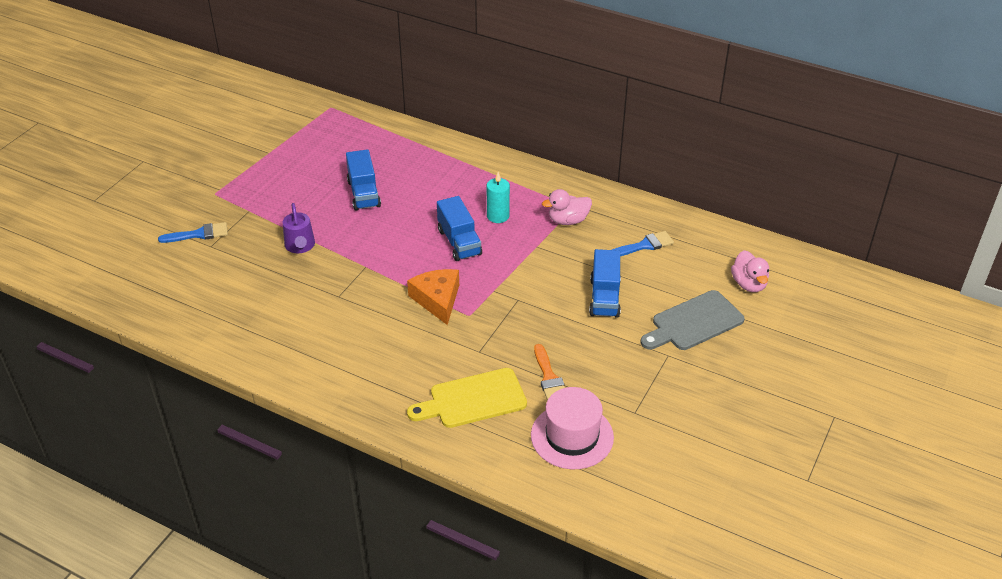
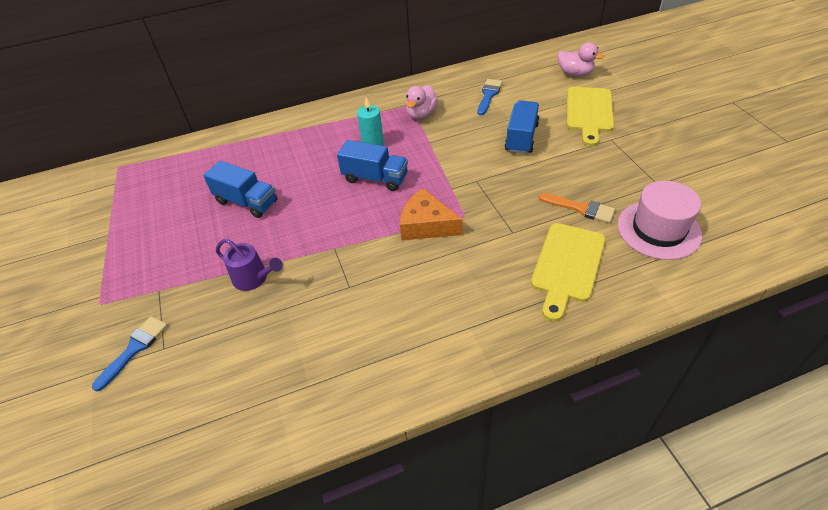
camera: 45 degrees left, 5 degrees up
(604, 297) = (521, 138): blue truck -> blue truck turned 120 degrees counterclockwise
(694, 322) = (589, 112): grey cutting board -> yellow cutting board

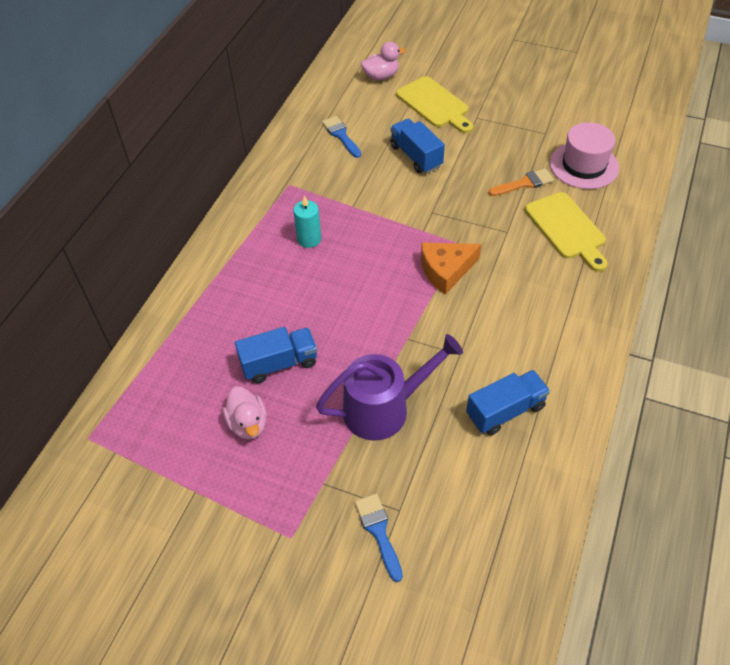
camera: 50 degrees left, 5 degrees up
(253, 278) = (384, 408): purple watering can -> purple watering can, size x1.73
(375, 178) = (355, 265): blue truck -> blue truck (505, 411)
(421, 114) = (310, 187): pink duck -> pink duck (248, 424)

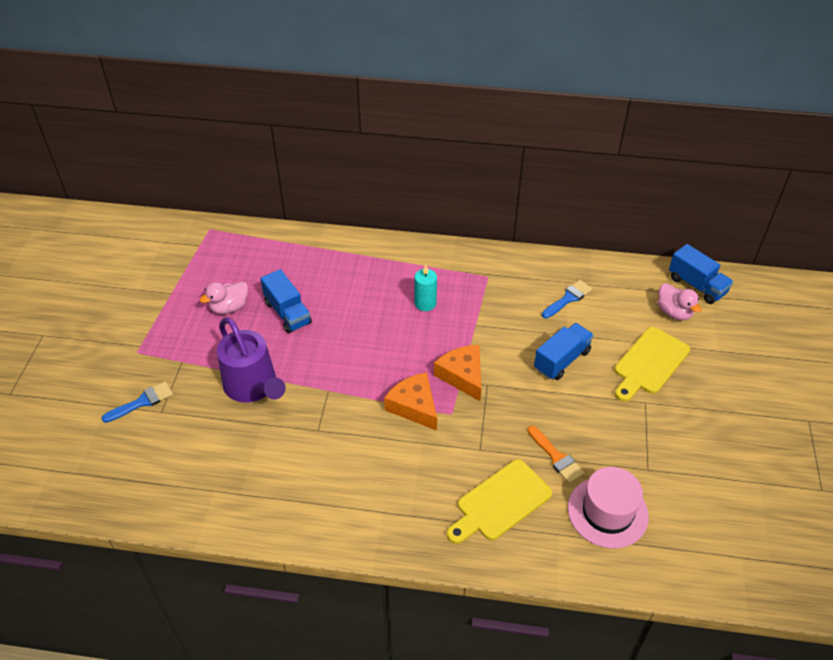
camera: 75 degrees right, 5 degrees down
(416, 228) = (462, 376): none -> orange cheese
(505, 411) = (261, 471): blue truck -> blue truck (696, 285)

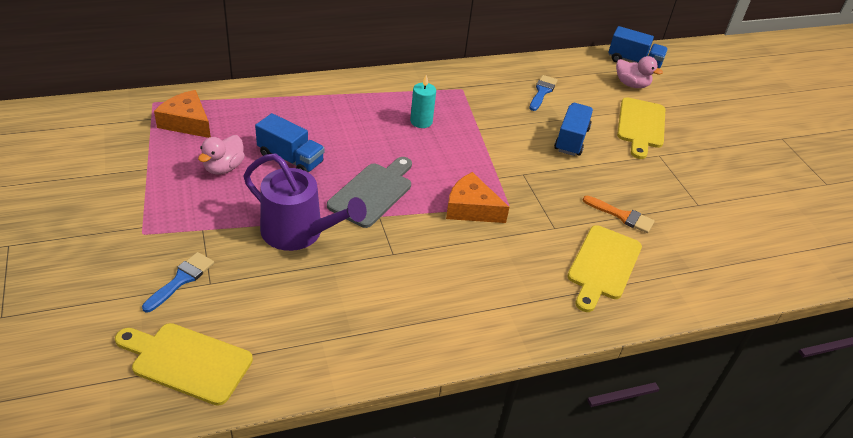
camera: 30 degrees left, 5 degrees down
(109, 473) = (187, 362): none -> yellow cutting board
(336, 365) = (372, 192): none -> grey cutting board
(462, 376) = (496, 172): orange cheese -> orange cheese (186, 122)
(607, 512) = (692, 246): pink hat -> none

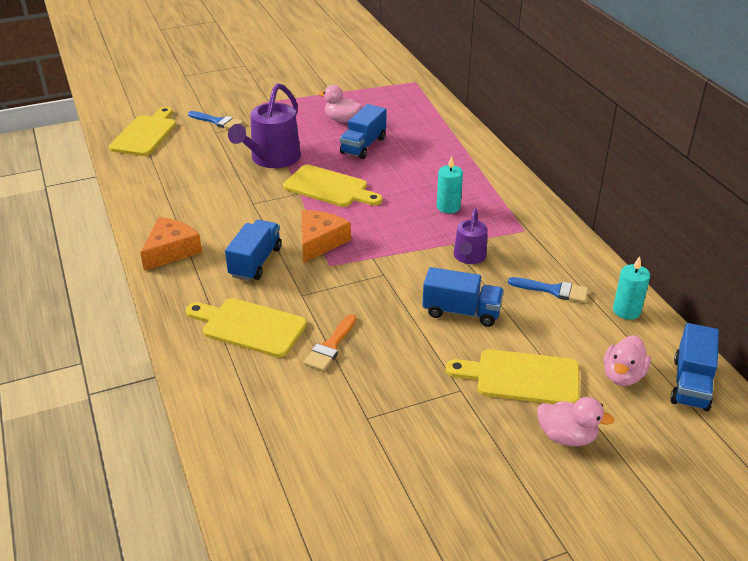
camera: 90 degrees right, 5 degrees down
(186, 122) = (394, 98): orange cheese -> orange cheese (171, 251)
(372, 192) = (329, 188): grey cutting board -> yellow cutting board
(498, 123) = (469, 257): none -> purple watering can
(504, 257) = (255, 262): none -> blue truck
(564, 67) = (626, 311): none -> turquoise candle
(692, 119) = (567, 437): none -> pink duck

